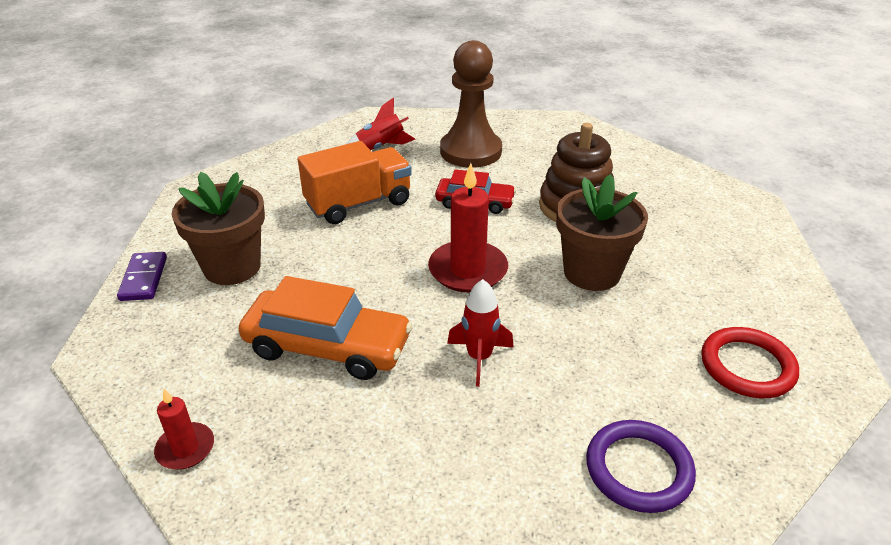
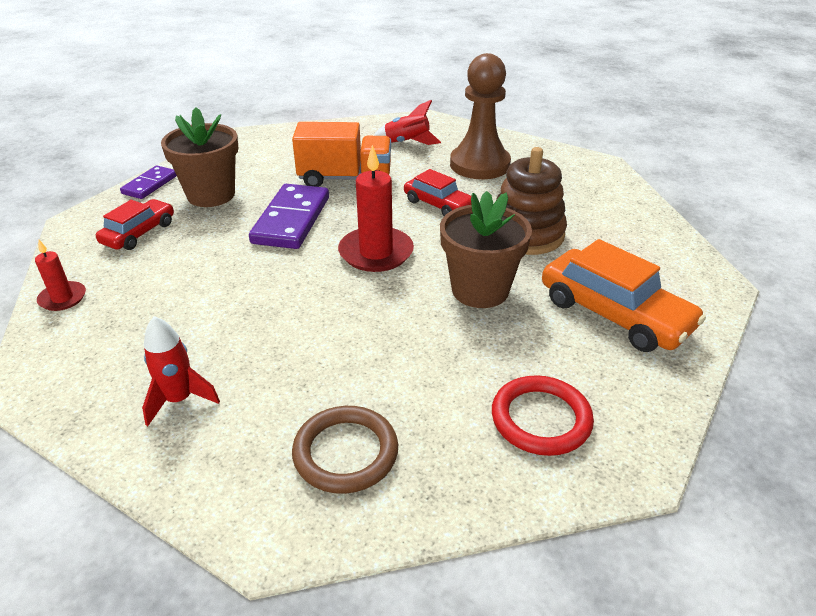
camera: 30 degrees right, 0 degrees up
(194, 339) = (139, 233): none -> red car
(327, 346) = (215, 269): orange car -> orange car (614, 314)
(351, 265) = (291, 220): none -> purple domino
(479, 358) = (313, 318): red rocket -> red rocket (179, 400)
(638, 469) = (345, 453): purple ring -> brown ring

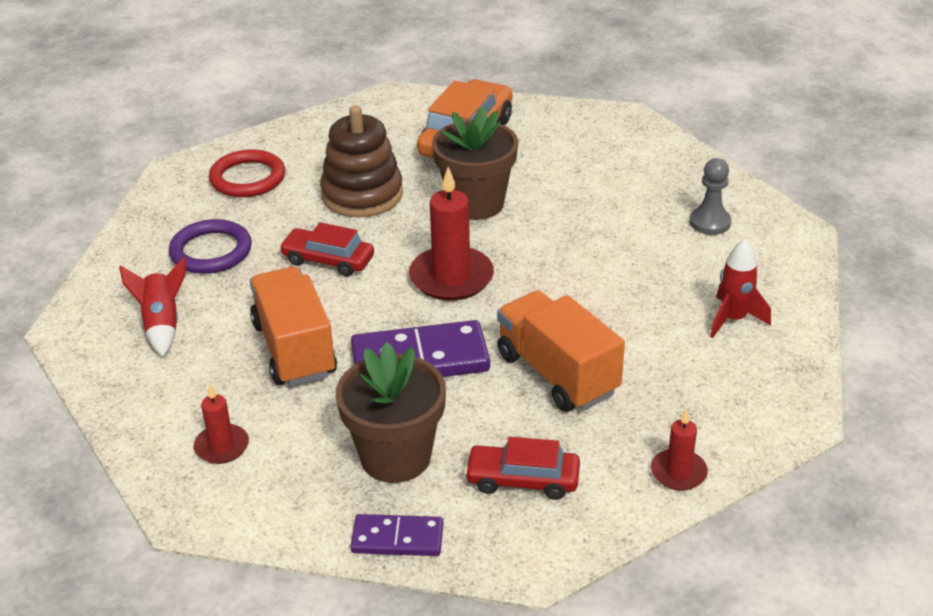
camera: 110 degrees left, 0 degrees up
(217, 273) = (557, 374): none -> orange truck
(279, 148) = (222, 446): none -> red candle
(345, 453) = (710, 222): brown ring -> grey pawn
(438, 205) = (328, 260): red car -> red car turned 90 degrees counterclockwise
(479, 165) = (211, 251): brown pawn -> purple ring
(541, 419) = (611, 153): red ring -> red ring (247, 178)

